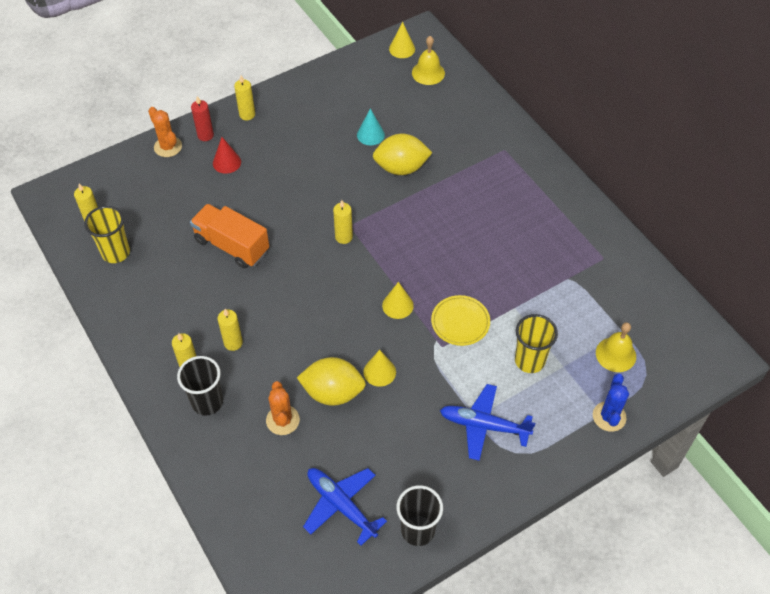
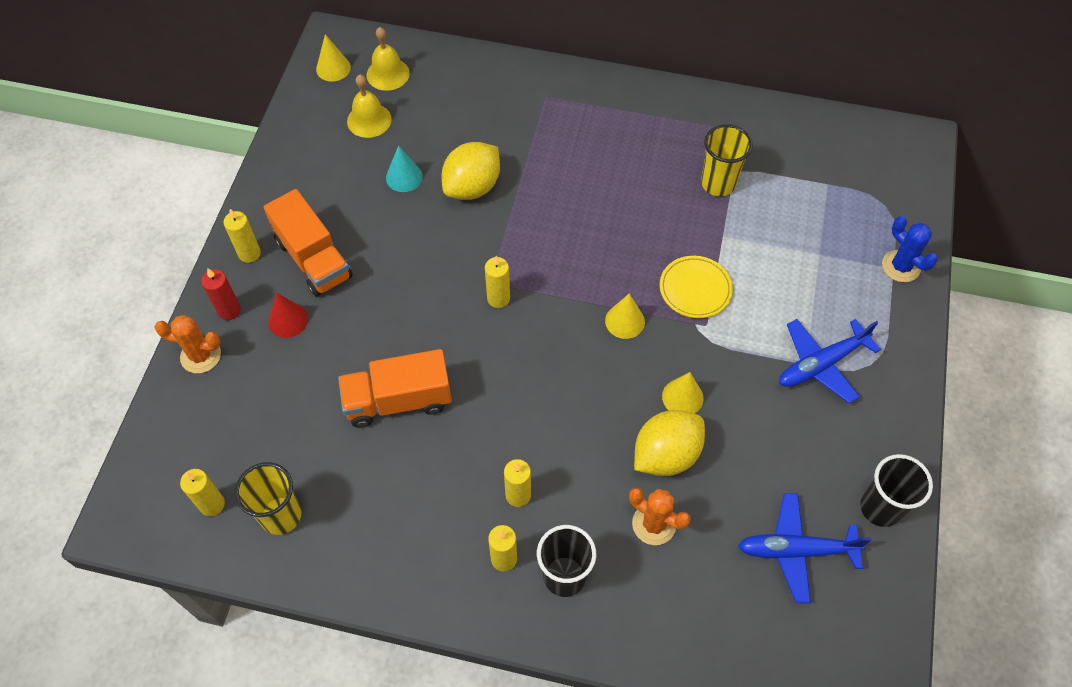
camera: 45 degrees left, 5 degrees up
(274, 141) = (313, 259): none -> orange truck
(529, 361) = (789, 273): yellow cup -> yellow cup (718, 184)
(615, 354) = (845, 208): yellow bell -> yellow bell (369, 120)

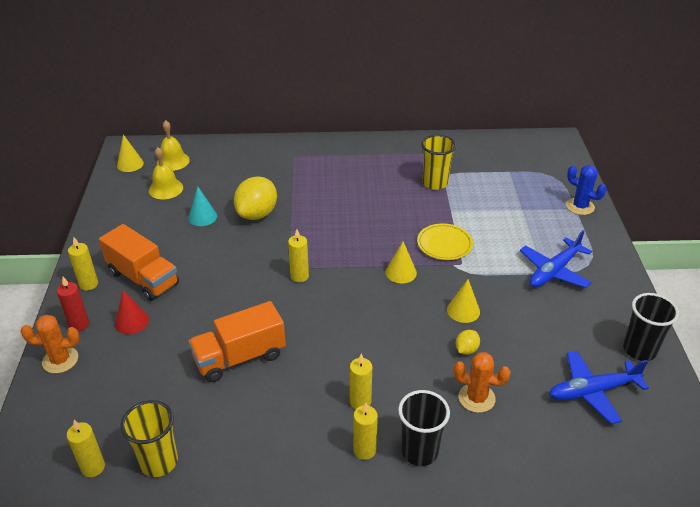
camera: 15 degrees left, 20 degrees down
(666, 455) = (466, 350): yellow lemon -> yellow lemon, size x0.47

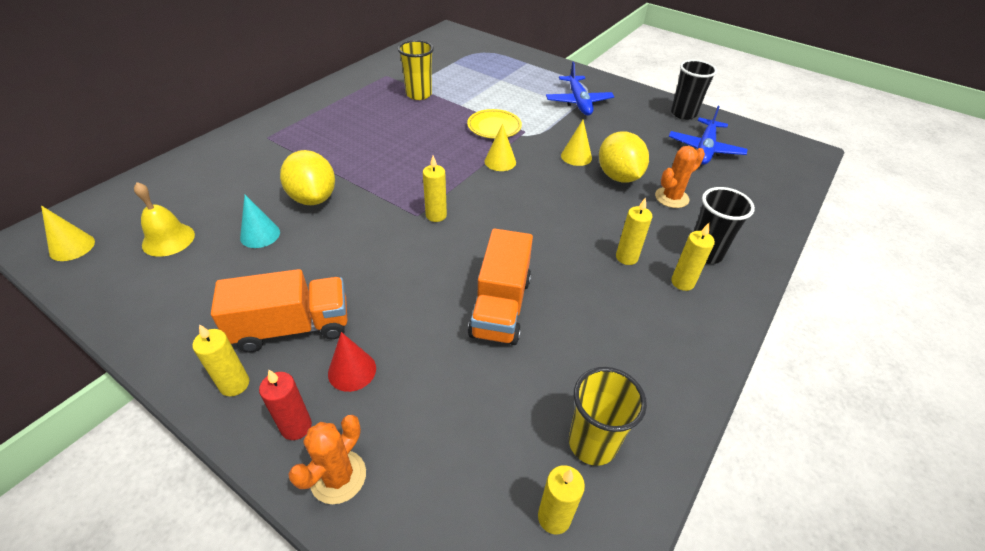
camera: 55 degrees left, 5 degrees up
(173, 161) = (130, 212): yellow bell -> none
(466, 350) = (618, 176): yellow lemon -> yellow lemon, size x2.13
(580, 206) = (527, 60): blue cactus -> none

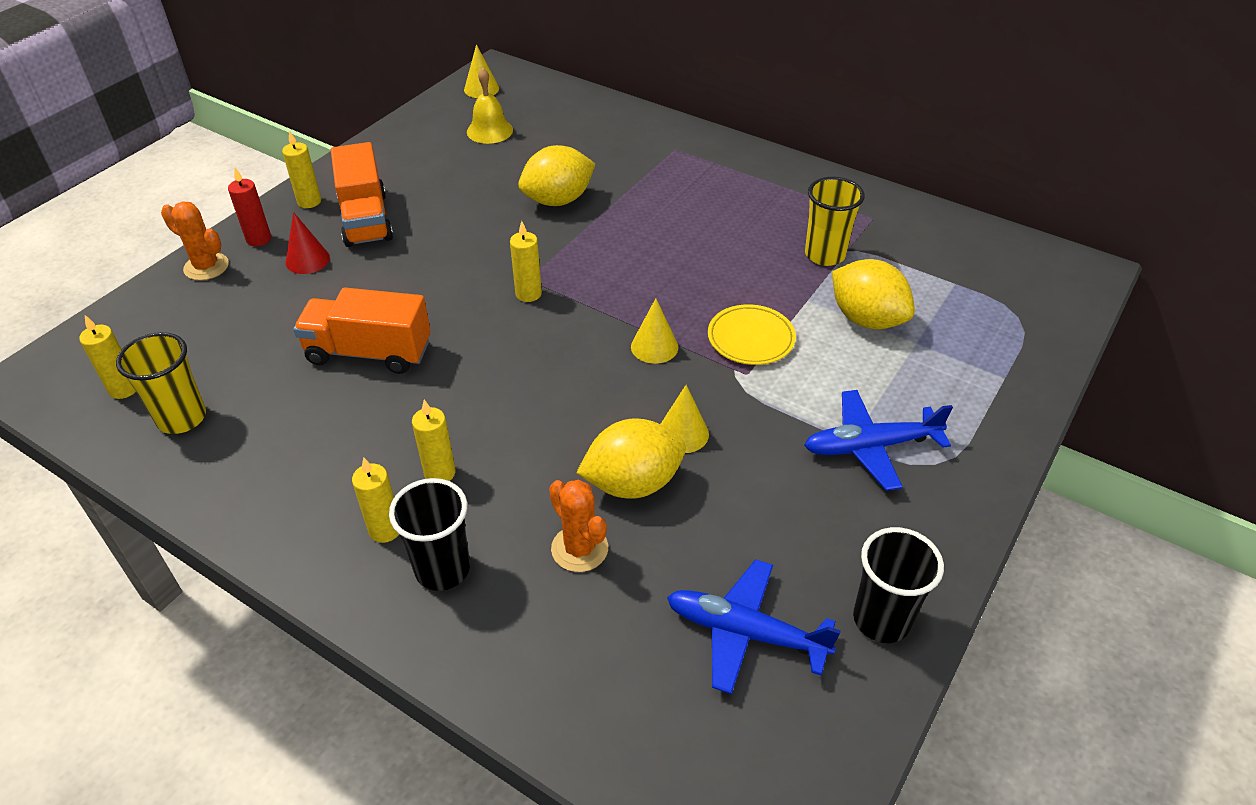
camera: 90 degrees right, 0 degrees up
(260, 235) = (495, 178): turquoise cone -> none
(480, 90) = (866, 319): none -> yellow lemon

